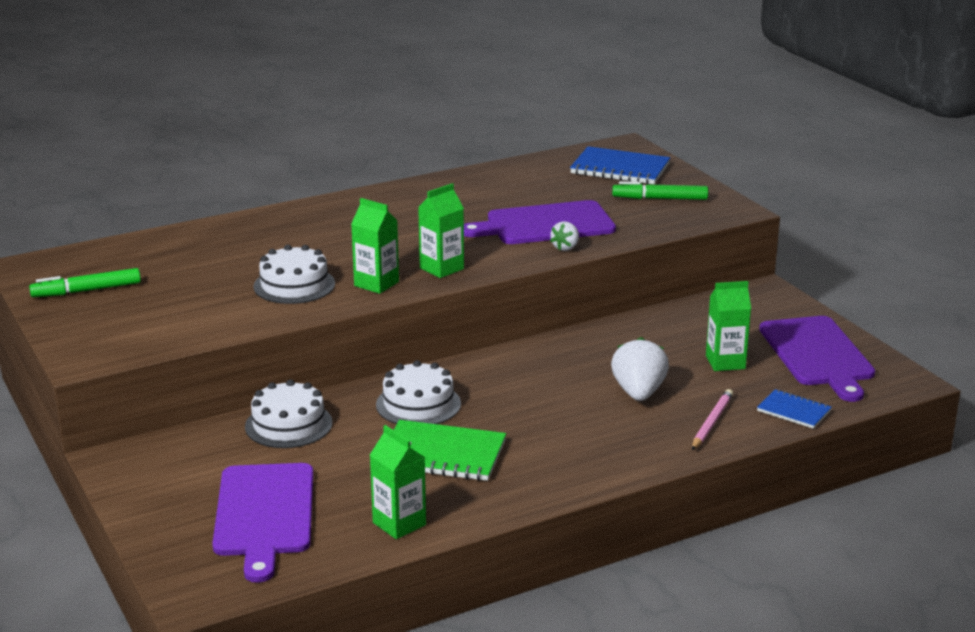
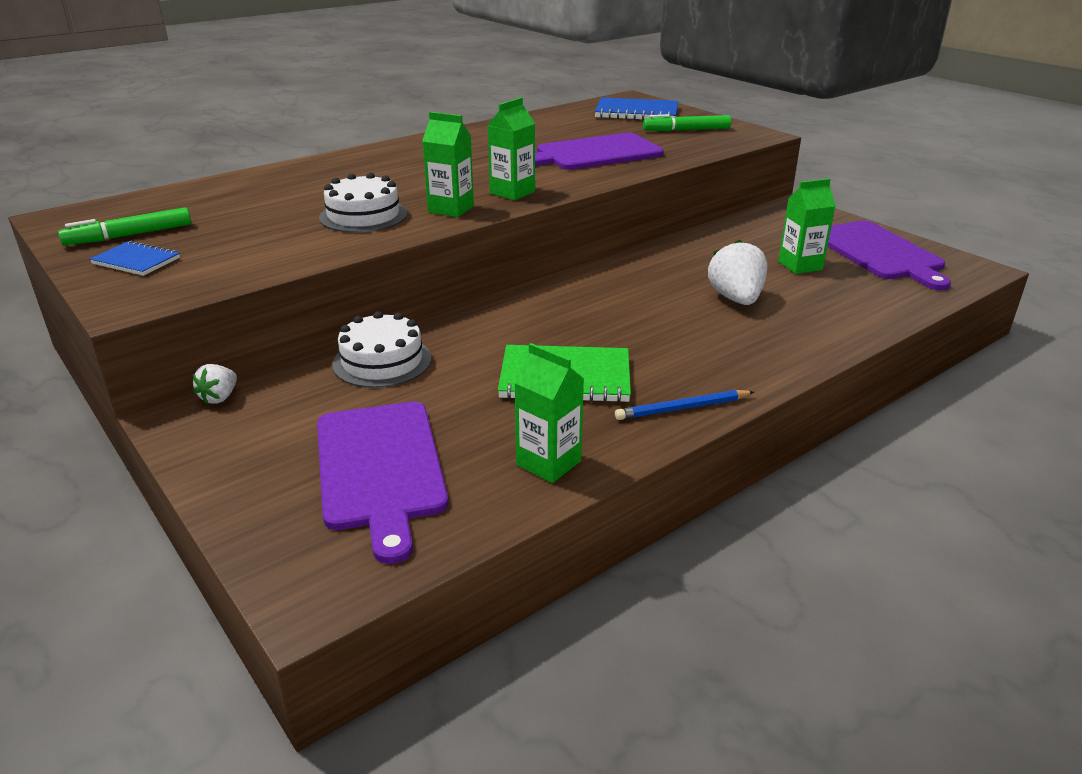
camera: 10 degrees left, 5 degrees up
(418, 404) = (517, 328): white cake -> none
(532, 491) = (682, 408): none -> blue pencil
(565, 247) = (625, 169): white strawberry -> white strawberry (219, 397)
(712, 422) = (825, 320): pink pencil -> none
(793, 411) = (895, 303): blue notebook -> blue notebook (136, 261)

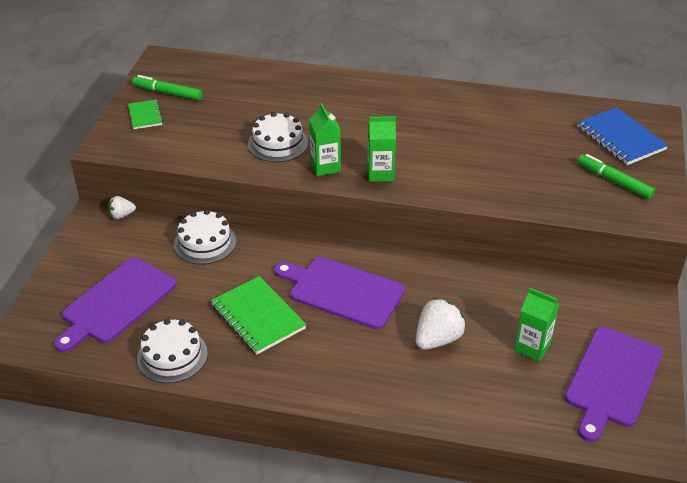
camera: 50 degrees right, 10 degrees up
(136, 261) = (145, 116): blue notebook -> green notebook
(548, 463) = (172, 355): green carton -> white cake
(594, 153) = (498, 167): purple cutting board -> purple cutting board (342, 291)
(682, 408) = (272, 379): blue pencil -> none

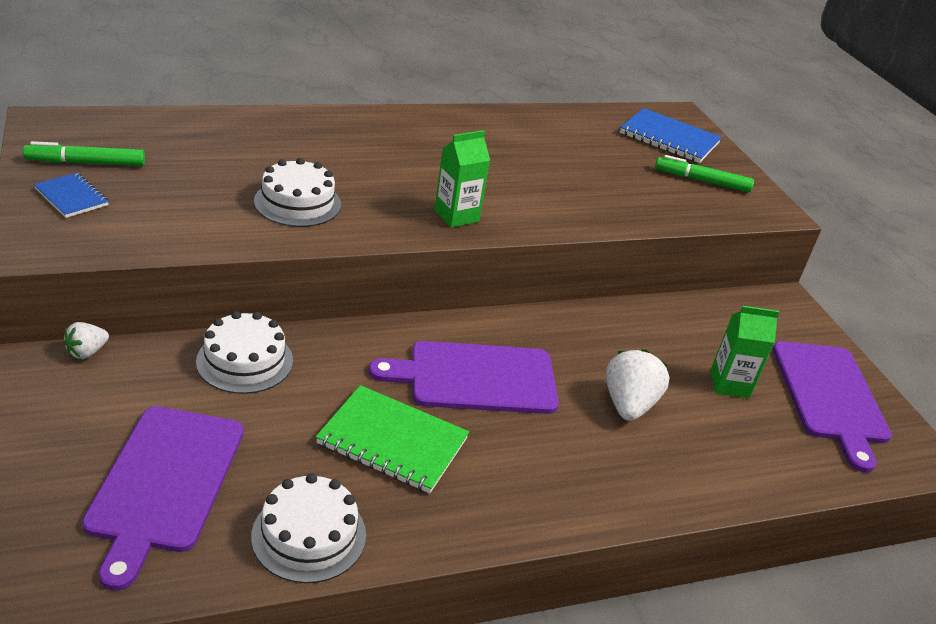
camera: 35 degrees left, 5 degrees down
(145, 116) = (71, 197): green notebook -> blue notebook
(325, 167) = (382, 220): green carton -> none

